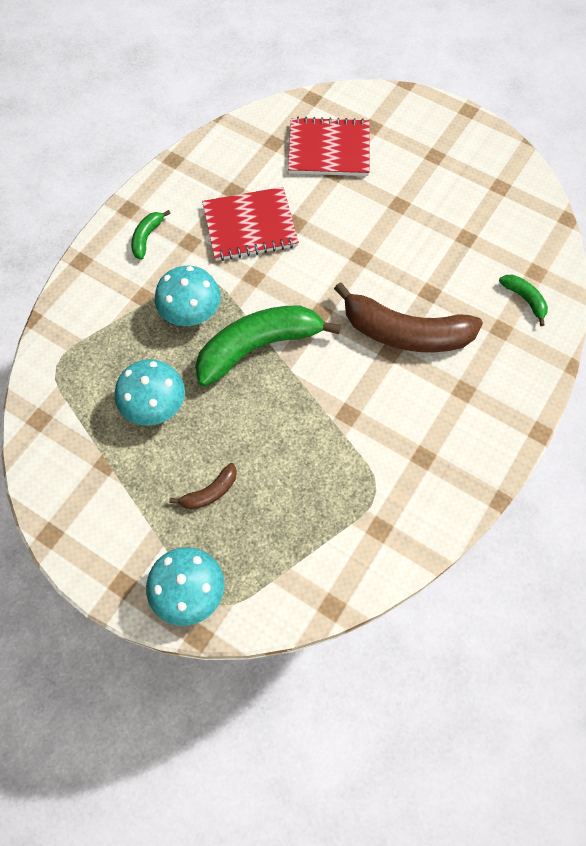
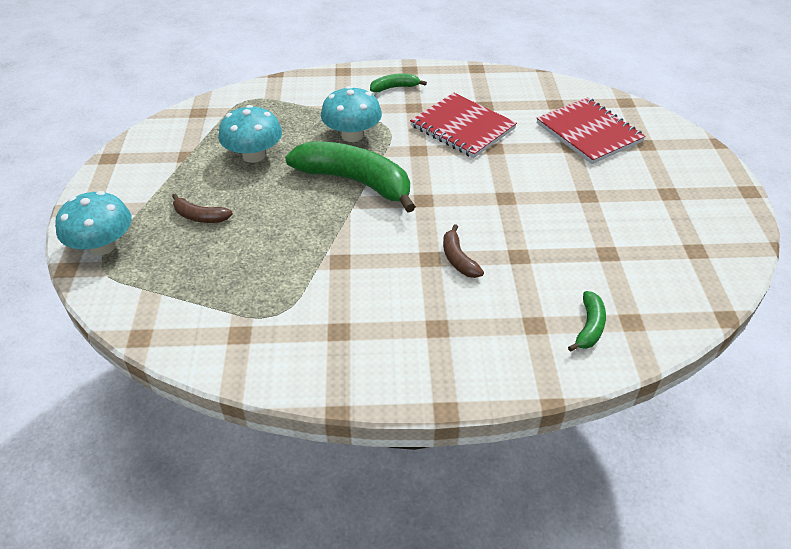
camera: 55 degrees right, 20 degrees down
(405, 333) = (458, 259): brown banana -> brown banana, size x0.45

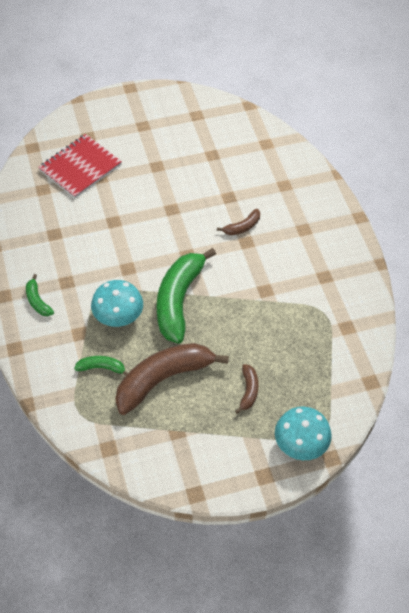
camera: 105 degrees left, 10 degrees up
(254, 155) = (163, 379): turquoise mushroom -> brown banana
(462, 127) = (90, 244): red notebook -> none
(589, 327) = (277, 161): green banana -> green banana (101, 368)

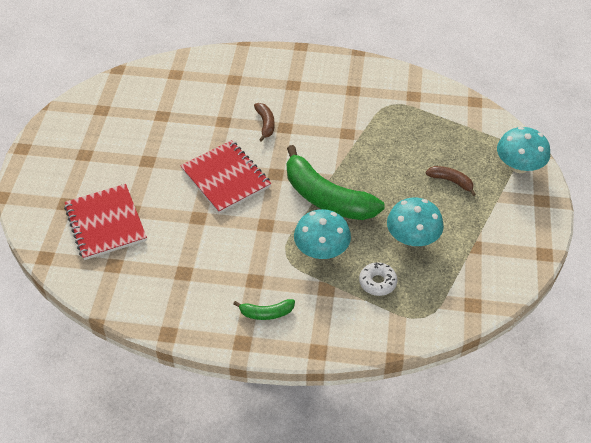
camera: 65 degrees left, 5 degrees down
(101, 368) = (377, 282): green banana -> white donut
(163, 379) = (412, 238): brown banana -> turquoise mushroom
(165, 223) = (226, 178): none -> red notebook

